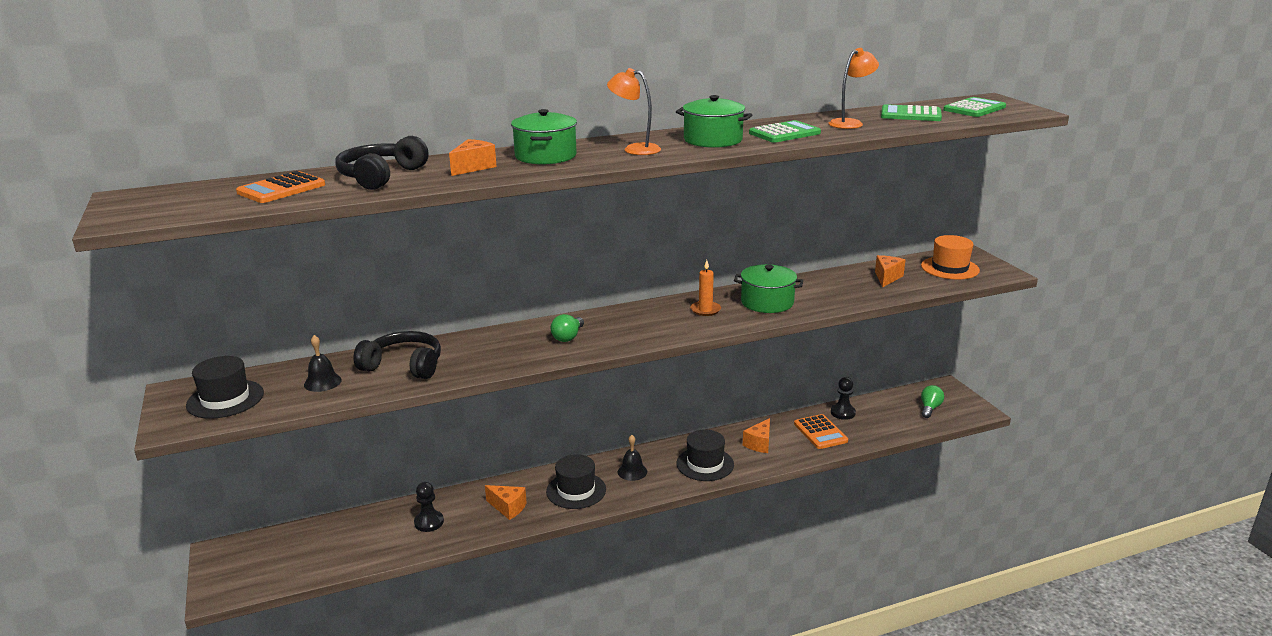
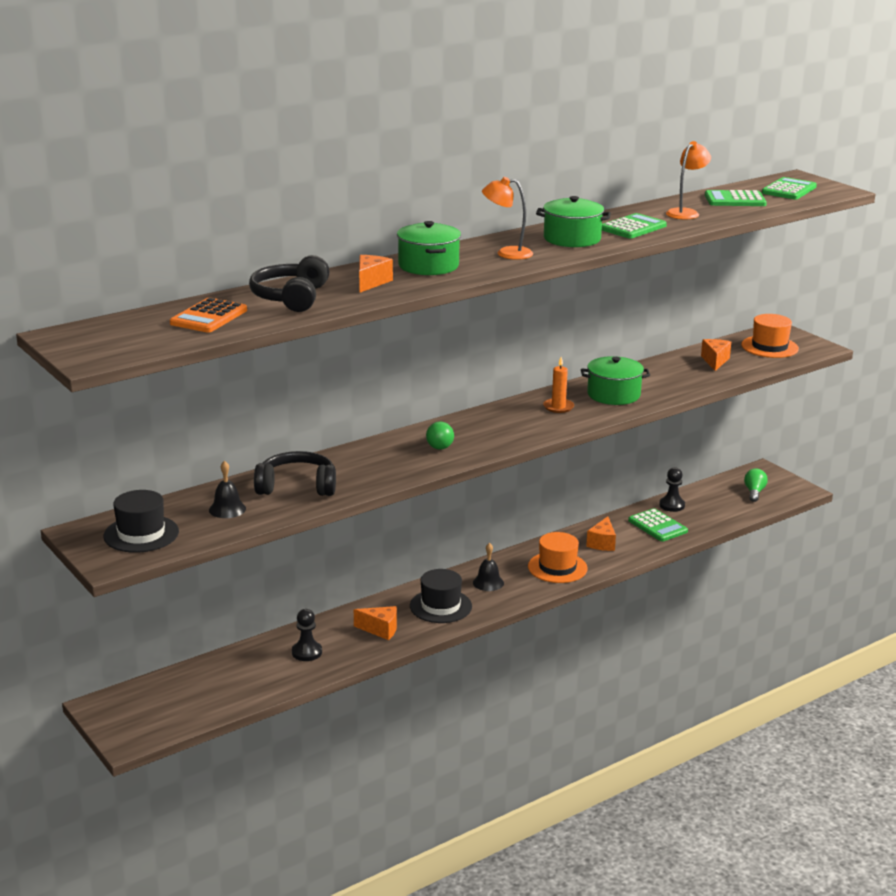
camera: 15 degrees left, 0 degrees up
(705, 464) = (557, 567): black hat -> orange hat
(820, 432) = (657, 526): orange calculator -> green calculator

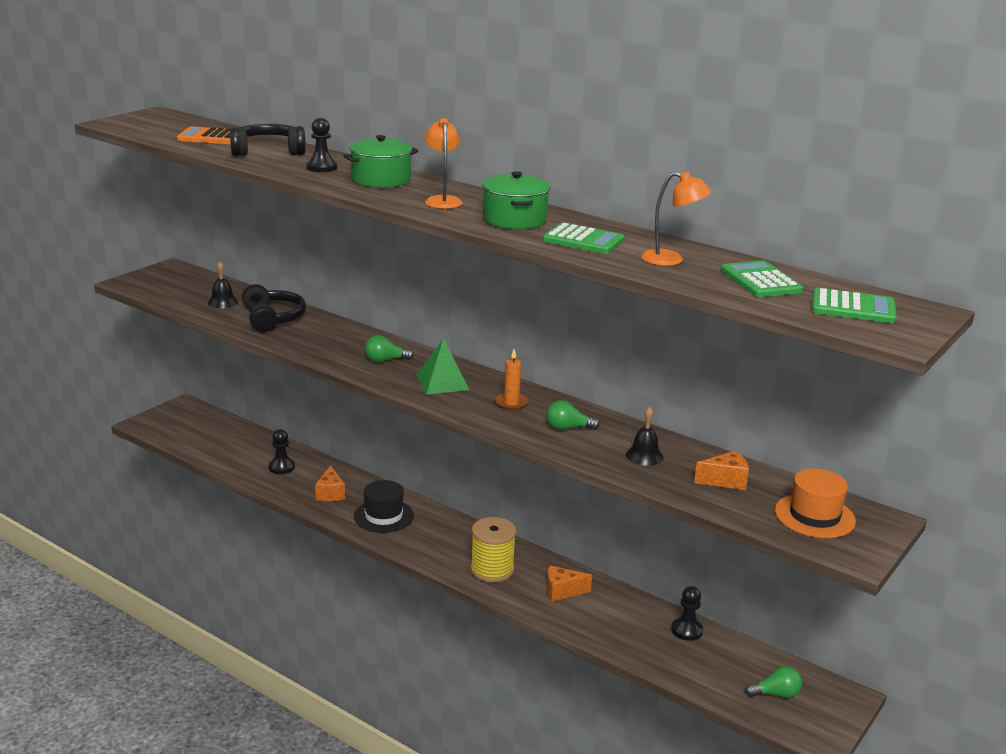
camera: 70 degrees right, 0 degrees up
(141, 534) = (173, 284): black hat -> none
(371, 282) = (321, 167): orange cheese -> black pawn
(488, 582) = (439, 534): black bell -> black bell (644, 456)
(502, 427) = (442, 382): none -> green pyramid
(557, 567) = (492, 570): orange hat -> yellow spool
(613, 395) = (568, 428): green pot -> green light bulb
(657, 526) = (628, 625): green calculator -> none

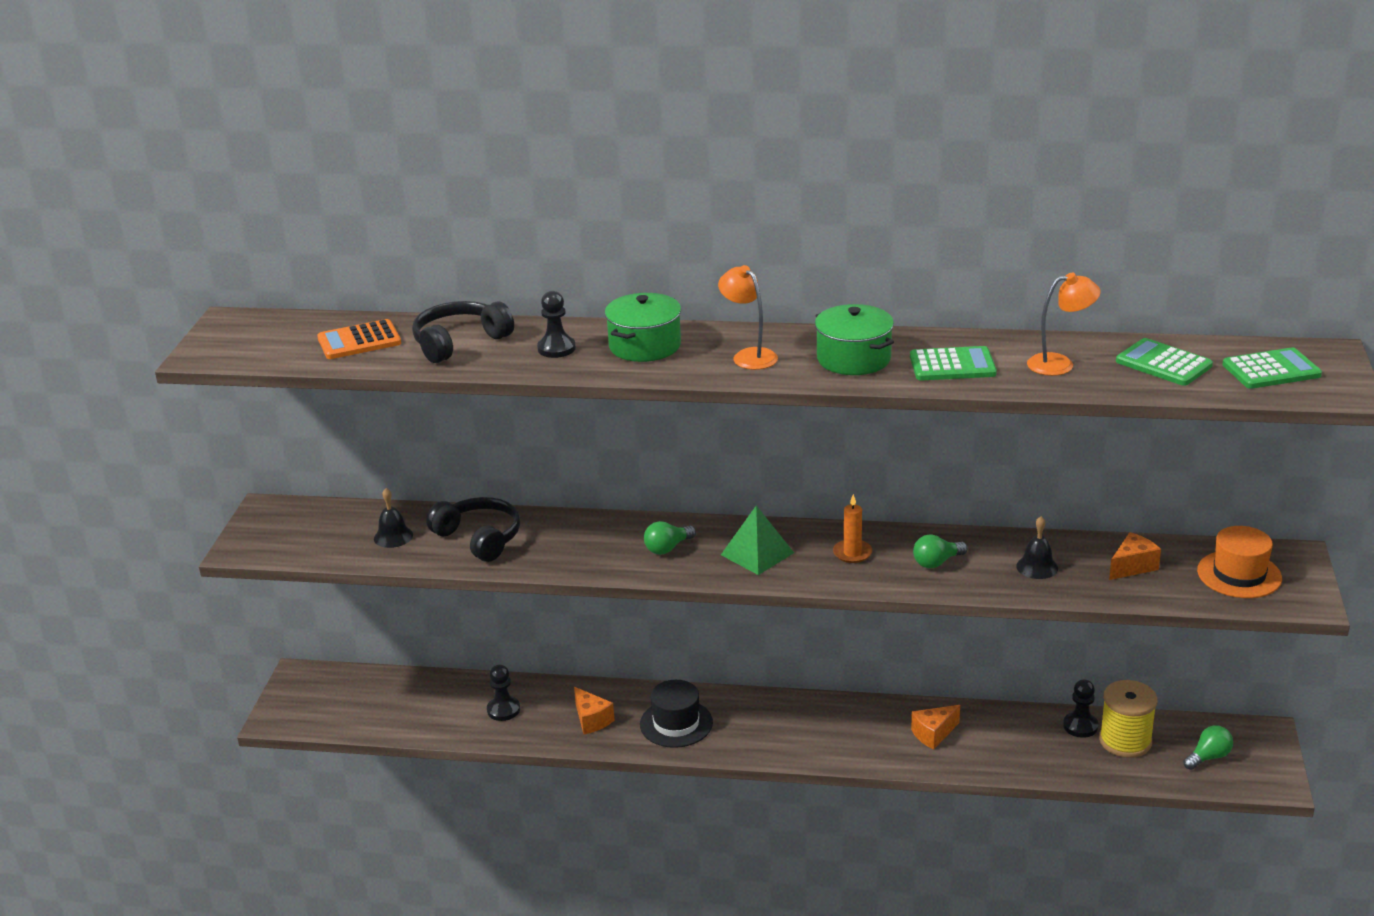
camera: 25 degrees left, 5 degrees up
(492, 570) = (845, 739): yellow spool -> yellow spool (1125, 741)

